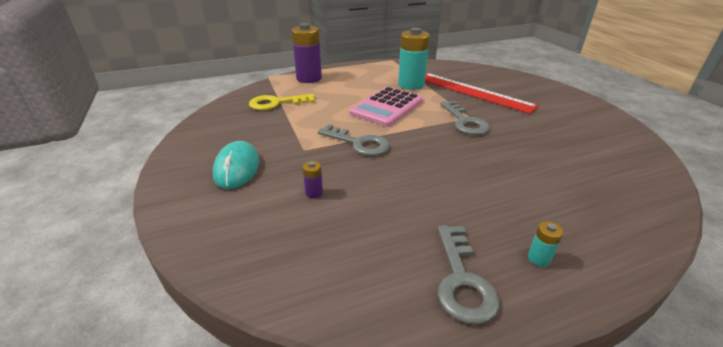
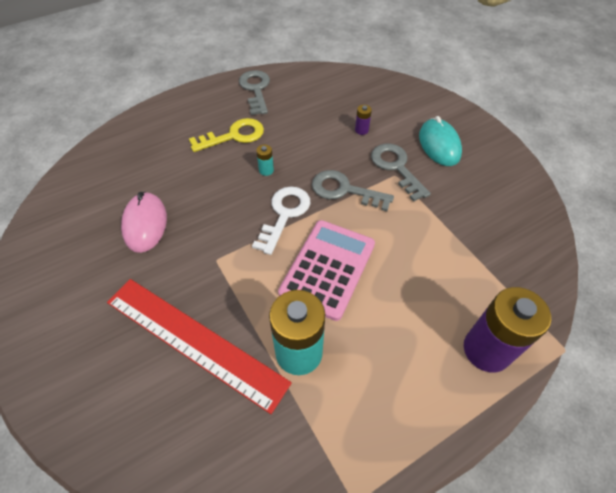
camera: 170 degrees right, 20 degrees up
(276, 103) = (482, 256): yellow key -> yellow key (234, 136)
(417, 134) = (284, 214): none -> white key
(465, 122) = (224, 247): grey key -> grey key (396, 167)
(538, 258) = (207, 105): turquoise battery -> turquoise battery (266, 170)
(540, 139) = (145, 224): none -> pink mouse

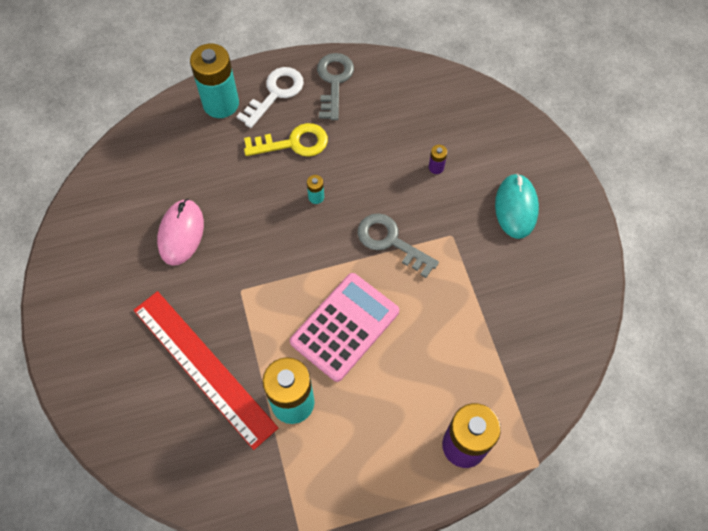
camera: 15 degrees right, 10 degrees up
(162, 120) = (221, 103): none -> turquoise battery
(284, 214) = (320, 255): white key -> white key (275, 93)
(396, 167) = (456, 226): grey key -> none

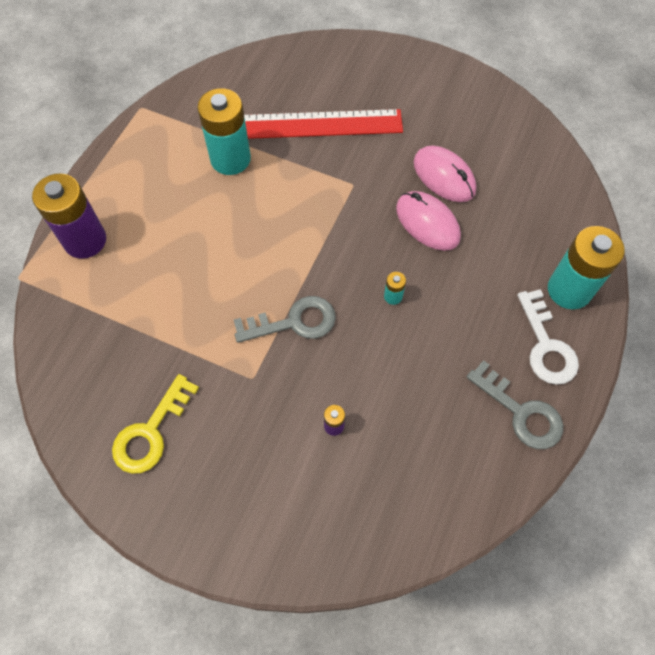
camera: 130 degrees right, 0 degrees up
(235, 216) = (427, 223): none -> pink mouse
(293, 143) = (470, 319): yellow key -> yellow key (151, 432)
(345, 327) = (253, 231): pink calculator -> none
(516, 207) = (224, 462): turquoise mouse -> none

